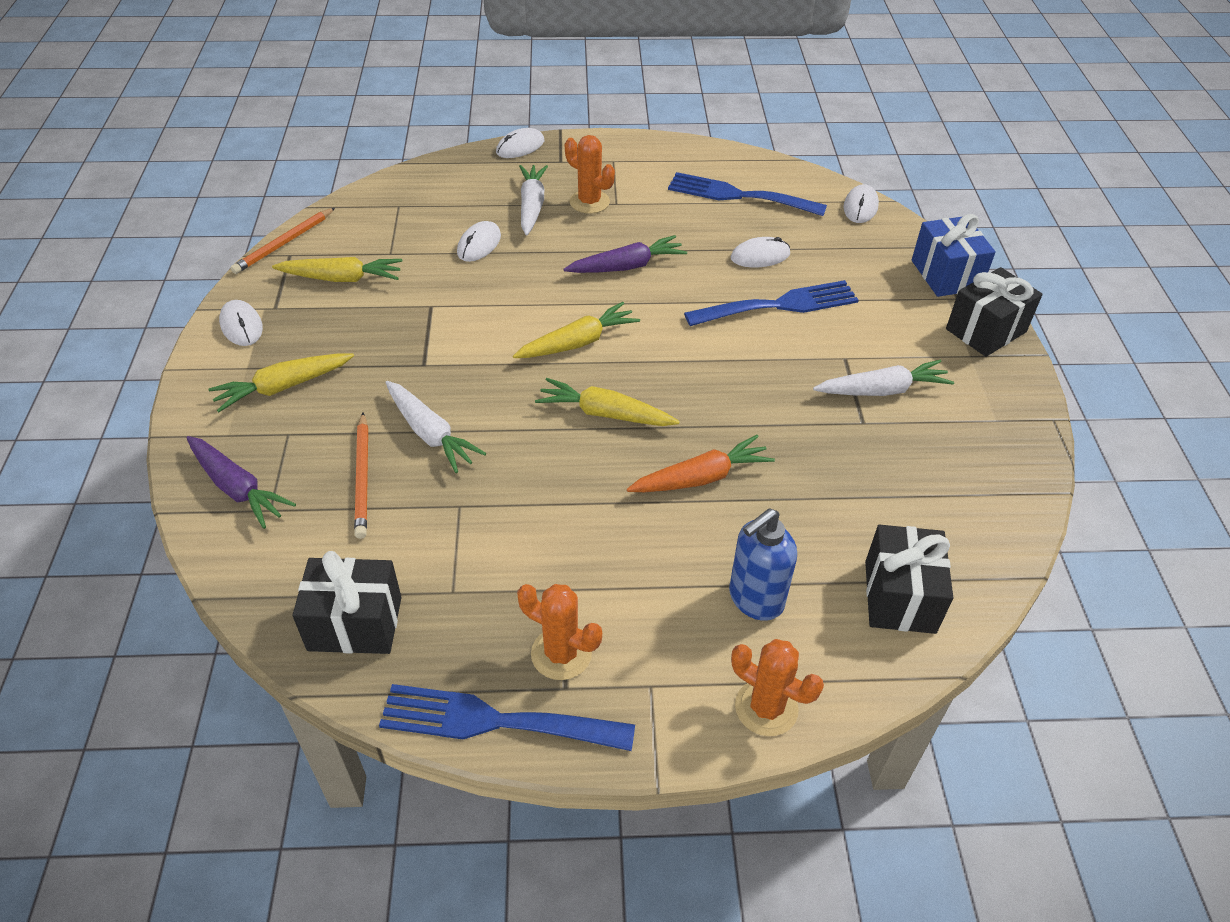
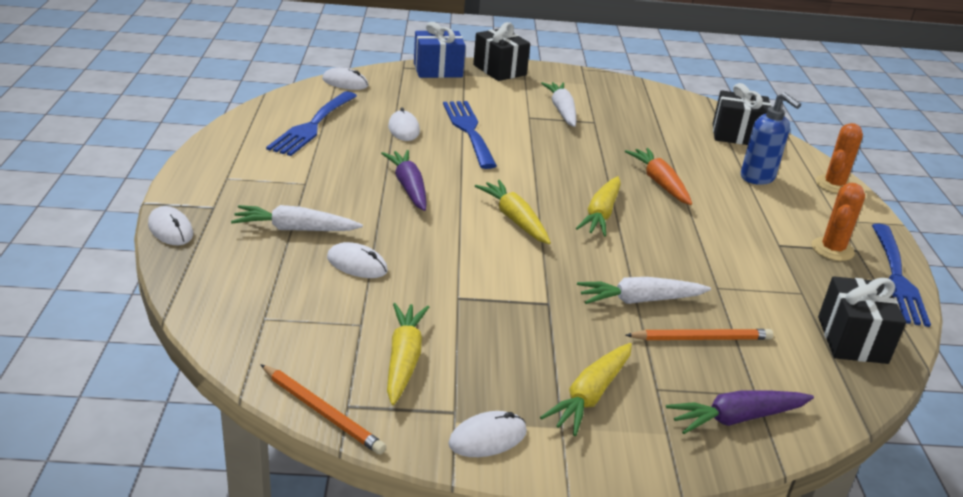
camera: 90 degrees left, 15 degrees down
(237, 488) = (737, 418): purple carrot -> purple carrot turned 150 degrees counterclockwise
(283, 387) = (590, 395): yellow carrot -> yellow carrot turned 60 degrees clockwise
(430, 433) = (640, 300): white carrot -> white carrot turned 150 degrees counterclockwise
(589, 202) = (298, 196): orange cactus -> none

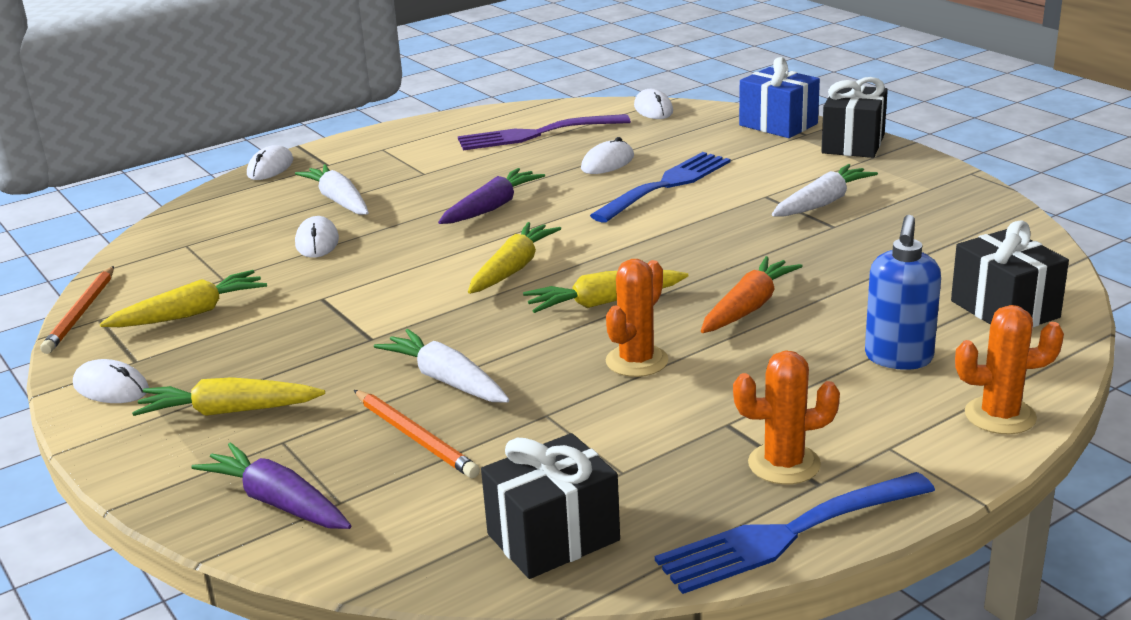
camera: 60 degrees right, 5 degrees down
(312, 126) = (536, 134): blue fork -> purple fork
(685, 237) = (637, 361): none -> orange cactus

